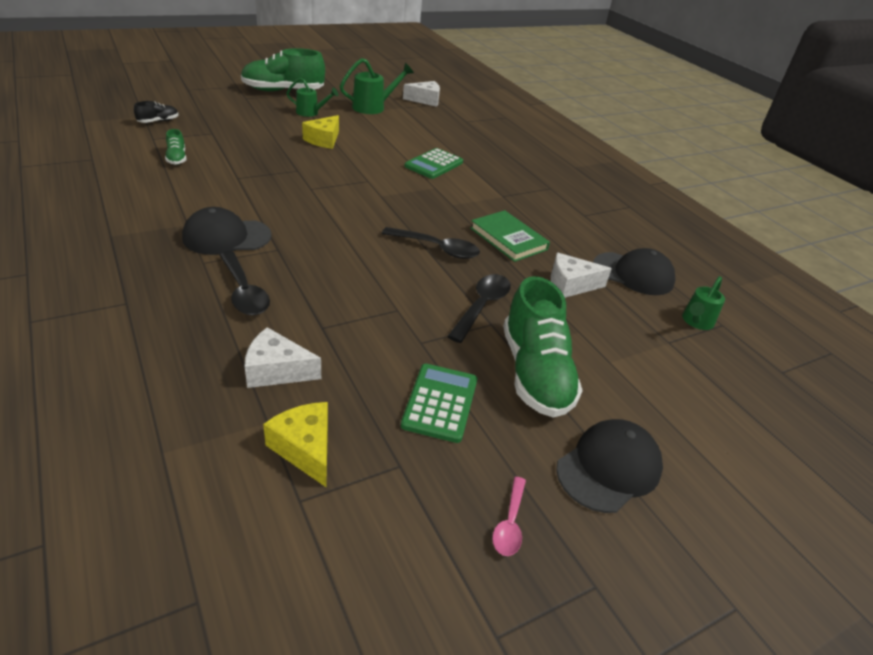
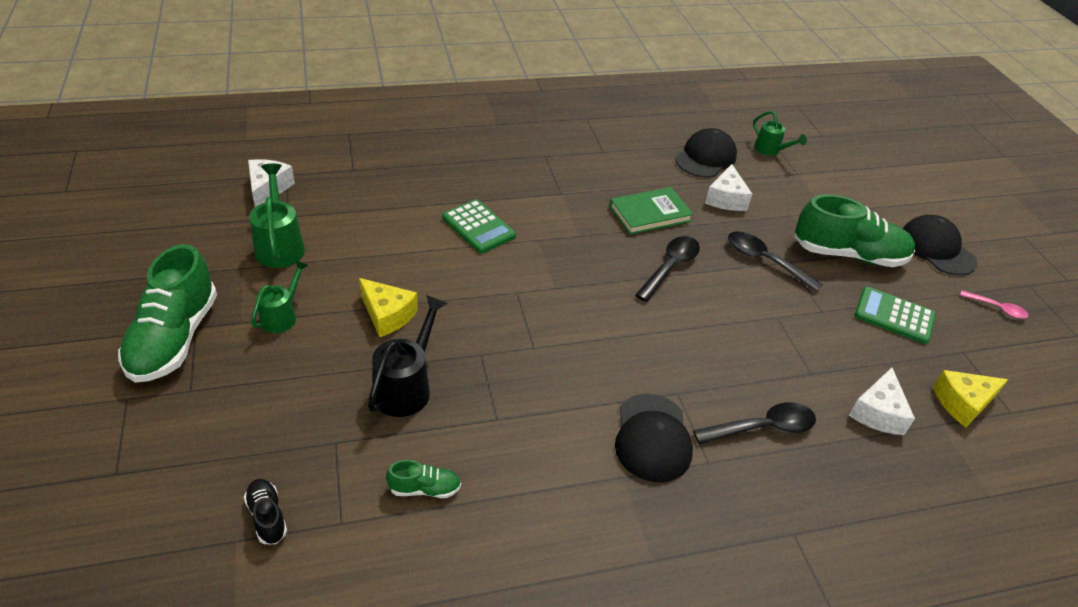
camera: 75 degrees left, 5 degrees up
(260, 149) = (406, 387): none -> black watering can

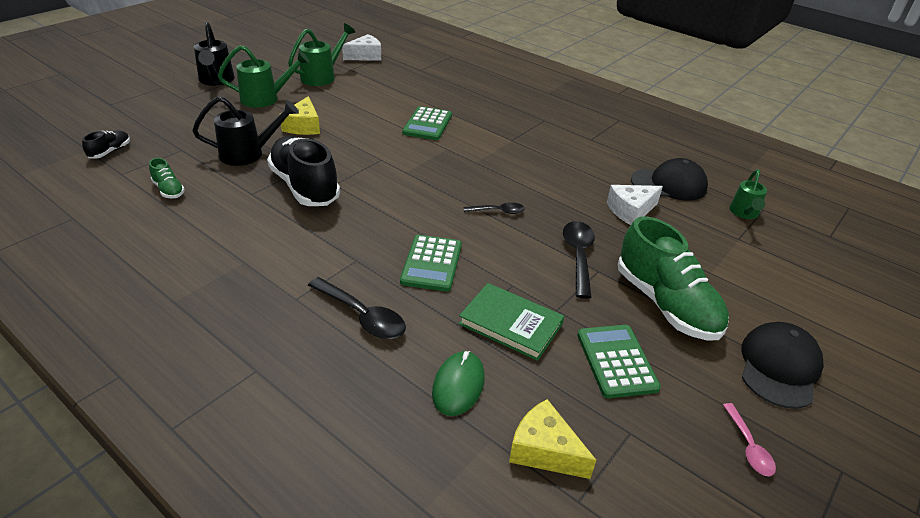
camera: 55 degrees right, 5 degrees down
(174, 338) = (216, 80): green shoe -> black watering can
(282, 316) = (265, 99): green watering can -> green watering can, size x1.52
(519, 371) = (305, 186): none -> black shoe
(650, 214) = (549, 182): green book -> green book (510, 324)
(652, 438) = (296, 263): black cap -> none
(670, 267) = (498, 211): black spoon -> black spoon, size x0.60
(717, 347) = (432, 263): none -> green calculator
(878, 412) = (458, 385): white cheese -> green mouse

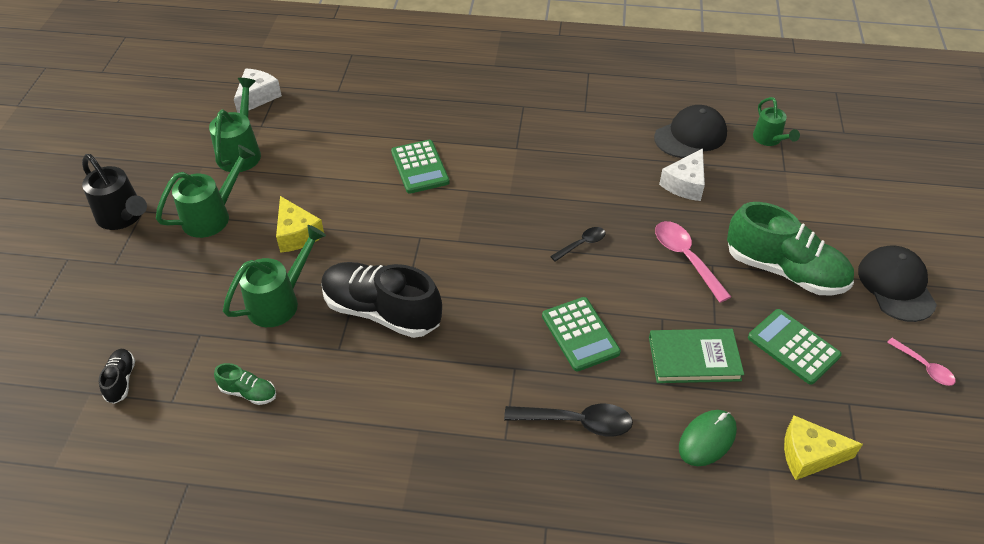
camera: 30 degrees left, 10 degrees up
(248, 154) = (279, 302): black watering can -> green watering can
(458, 385) = (707, 439): green mouse -> green mouse turned 60 degrees clockwise
(578, 256) = (686, 258): black spoon -> pink spoon

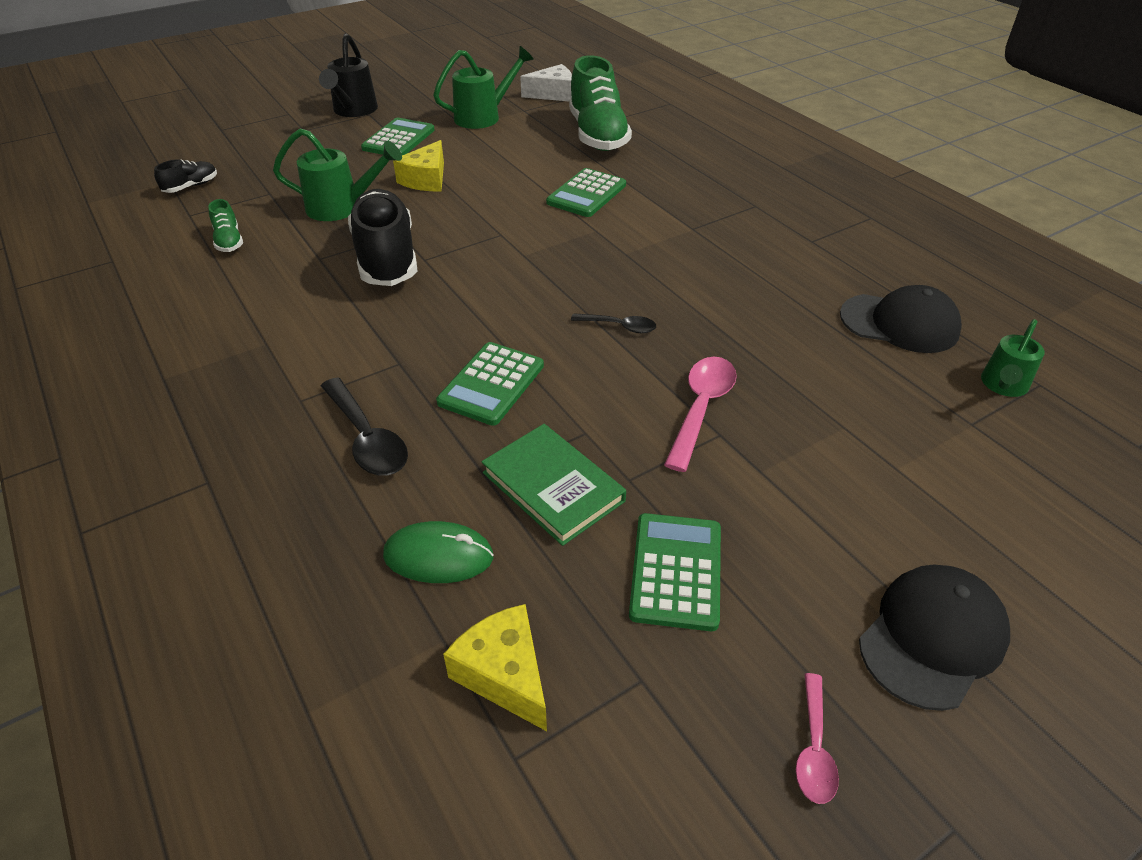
camera: 50 degrees right, 5 degrees down
(212, 216) = (398, 139): green watering can -> green calculator
(685, 184) = (816, 355): white cheese -> none
(784, 271) = (797, 502): green shoe -> green shoe (597, 135)

